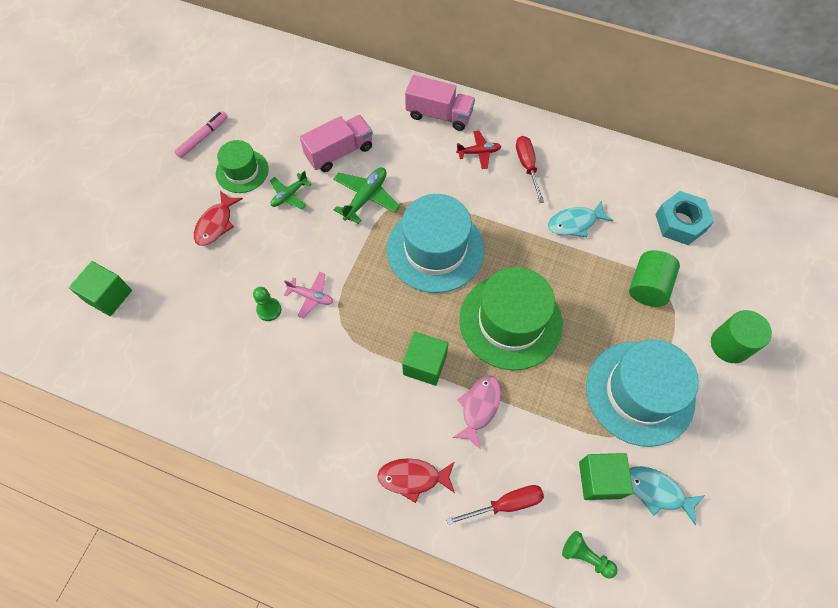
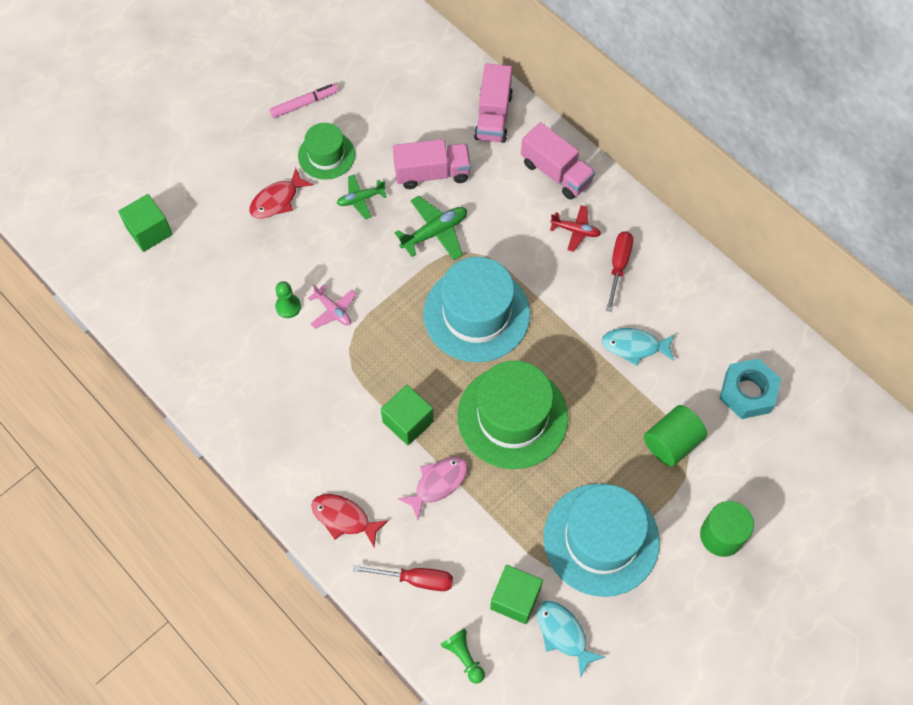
camera: 25 degrees right, 0 degrees up
(366, 91) = (493, 116): none -> pink truck

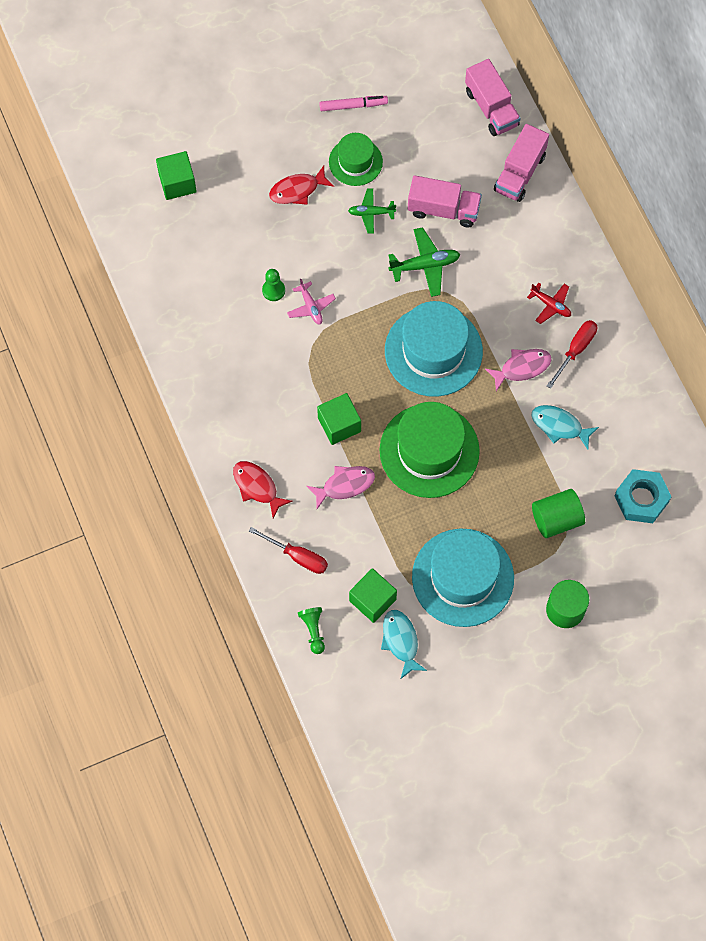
camera: 20 degrees right, 5 degrees up
(556, 172) = (555, 245): pink truck -> pink truck (491, 108)
(572, 301) = (522, 368): none -> pink fish

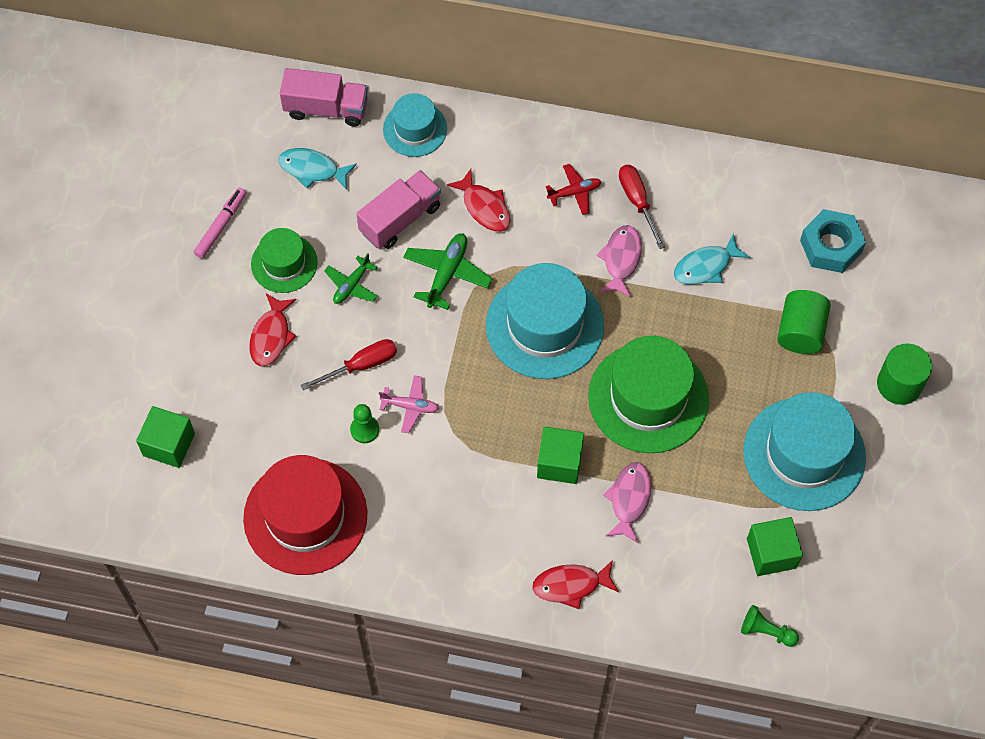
camera: 55 degrees left, 5 degrees down
(188, 295) = (305, 516): none -> red hat
(297, 556) = (675, 595): red screwdriver -> red screwdriver (361, 365)
(400, 641) = (833, 555): turquoise fish -> turquoise fish (312, 169)
(494, 255) = (484, 207): none -> red fish
(519, 173) = (415, 129): pink truck -> turquoise hat

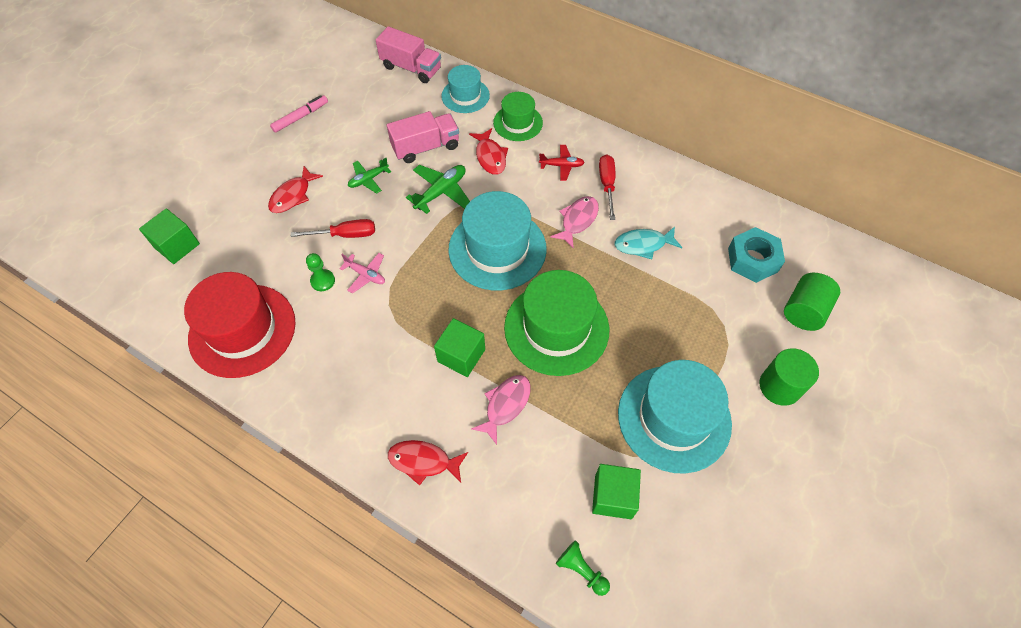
camera: 20 degrees right, 5 degrees down
(284, 263) = (329, 152): green hat -> green hat (518, 123)
(312, 169) = (382, 101): turquoise fish -> none
(800, 331) = (705, 316): green cylinder -> green cylinder (804, 311)

